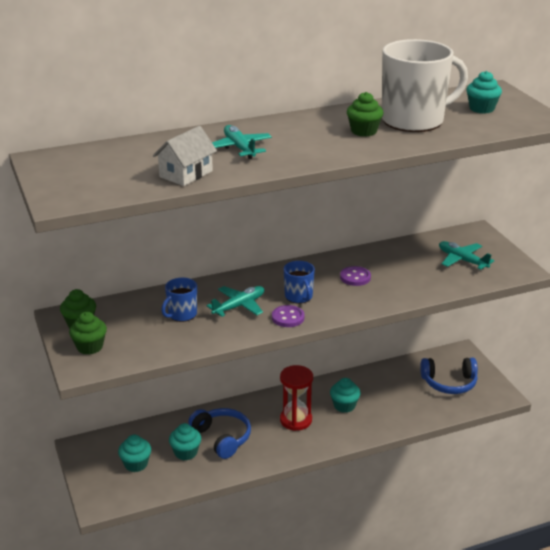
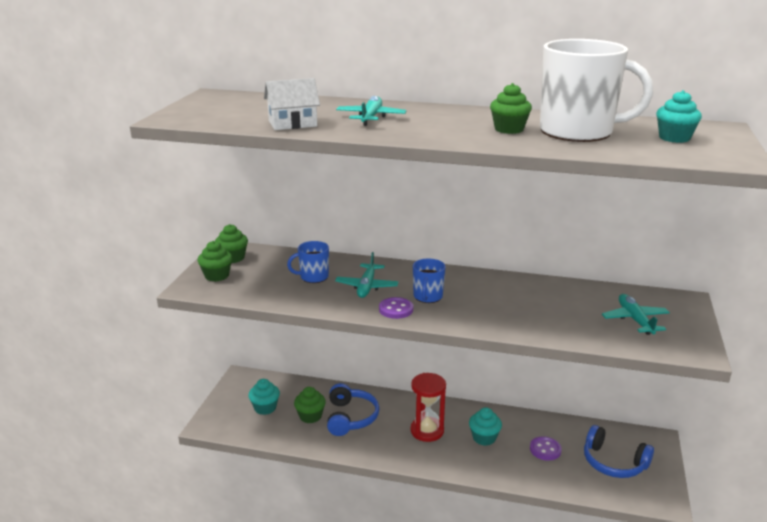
camera: 35 degrees right, 5 degrees down
(186, 452) = (310, 416): turquoise cupcake -> green cupcake
(239, 306) = (367, 286): turquoise plane -> turquoise plane turned 105 degrees clockwise
(355, 277) = (501, 299): purple button -> purple button (545, 449)

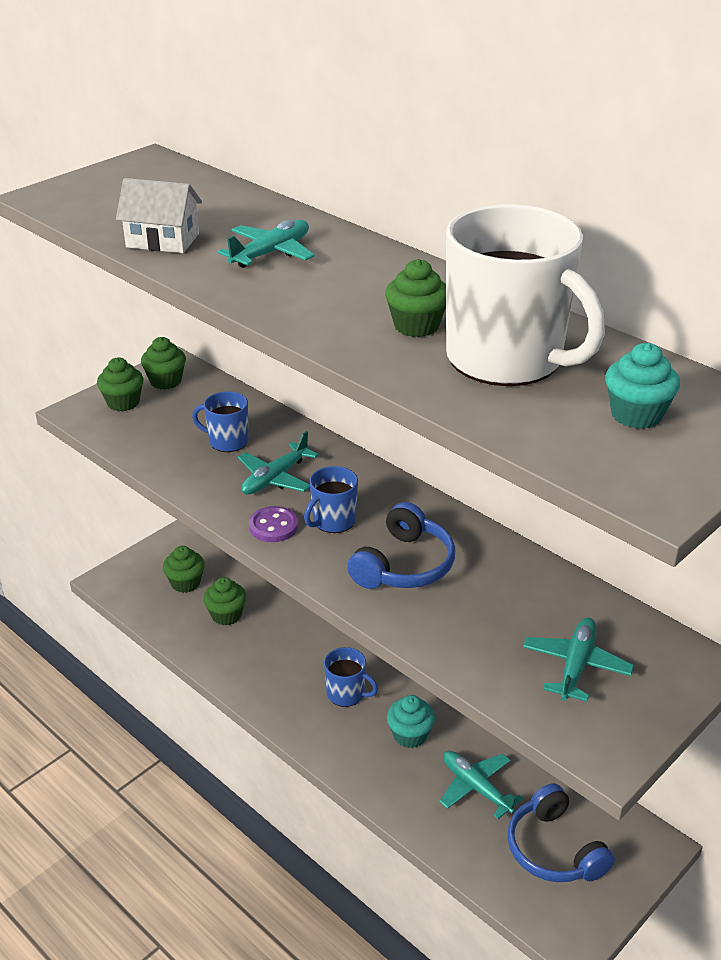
camera: 30 degrees right, 10 degrees up
(265, 408) = (185, 583): turquoise cupcake -> green cupcake
(351, 417) = (271, 636): blue headphones -> blue headphones (404, 565)
(427, 431) = (346, 694): red hourglass -> blue mug
(545, 449) = (476, 787): purple button -> turquoise plane

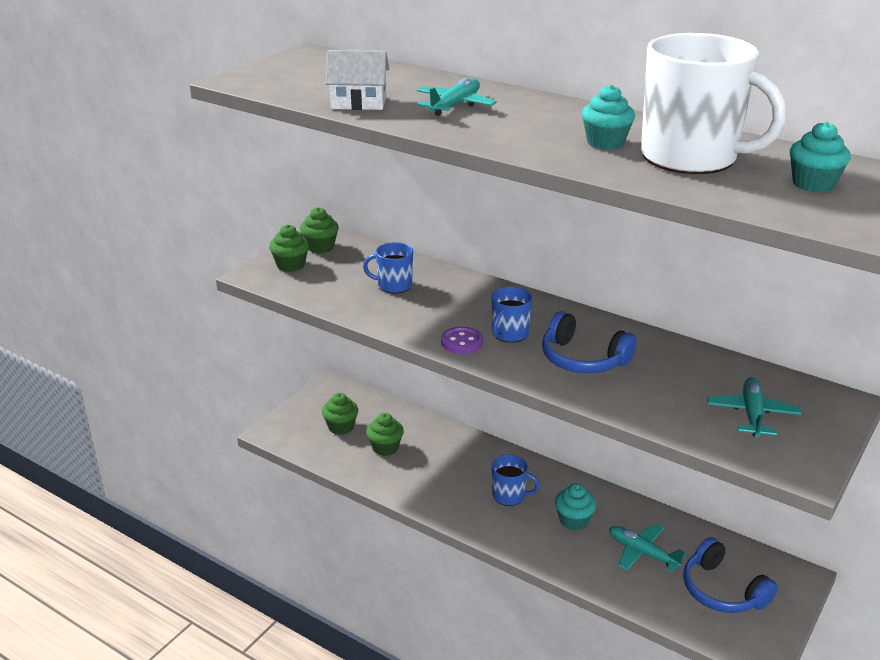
camera: 10 degrees left, 5 degrees down
(275, 478) = (447, 308): turquoise plane -> none
(404, 565) = (582, 359): blue headphones -> blue headphones turned 105 degrees clockwise
(416, 326) = (605, 143): green cupcake -> turquoise cupcake

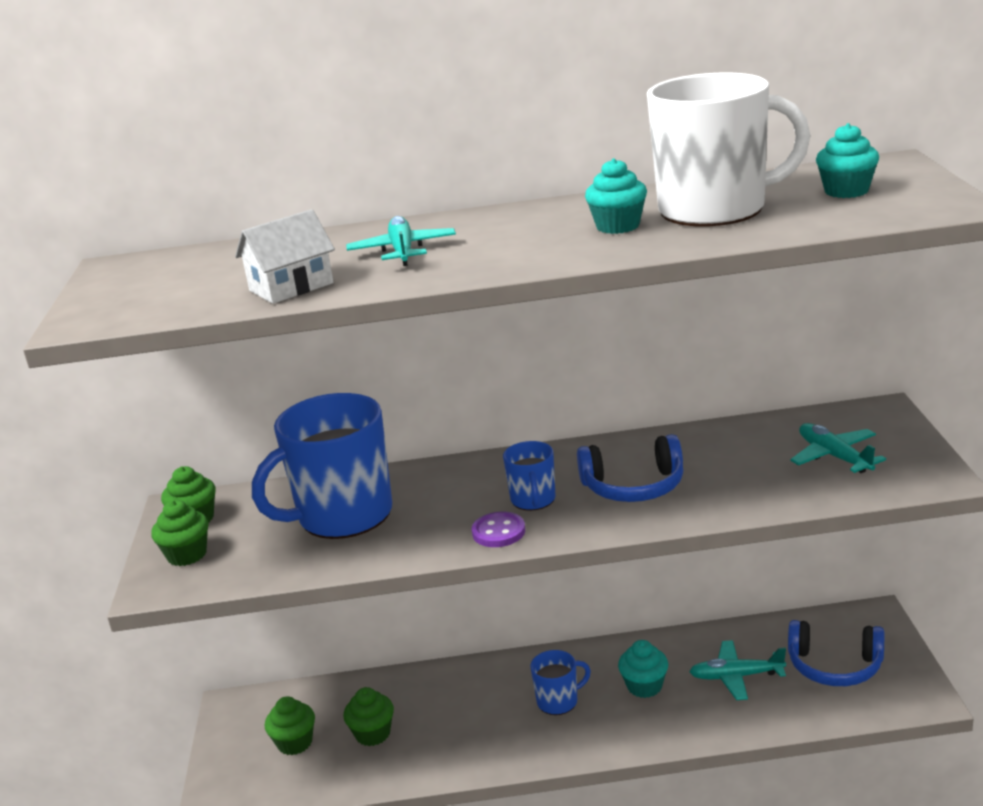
camera: 35 degrees left, 5 degrees down
(394, 285) = (343, 515): blue mug -> blue mug, size x2.10

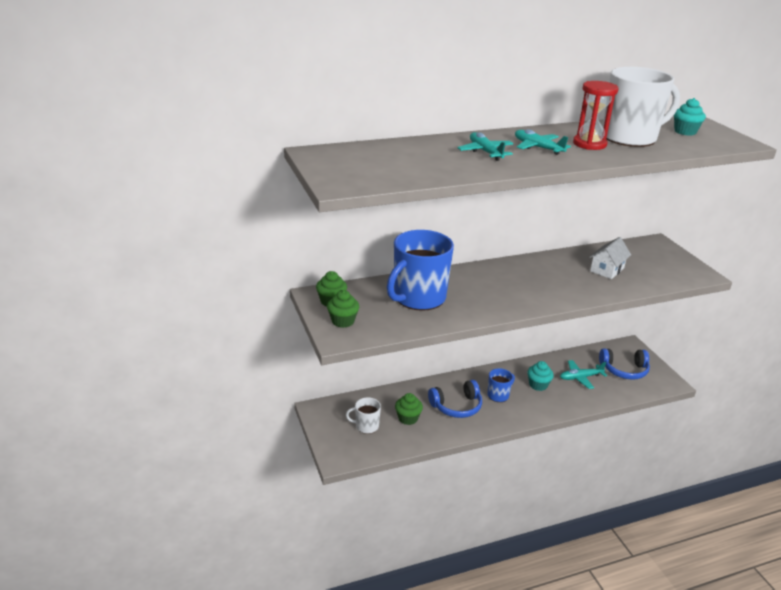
camera: 20 degrees left, 5 degrees up
(291, 287) = (444, 170): white house -> white house (607, 269)
(295, 743) = (366, 426): green cupcake -> white mug
(498, 532) = (511, 304): purple button -> none
(533, 500) = (517, 288): blue mug -> none
(618, 226) = (589, 144): turquoise cupcake -> red hourglass
(634, 486) = (564, 280): blue headphones -> blue headphones (457, 406)
(834, 456) = (650, 264): turquoise plane -> turquoise plane (537, 148)

